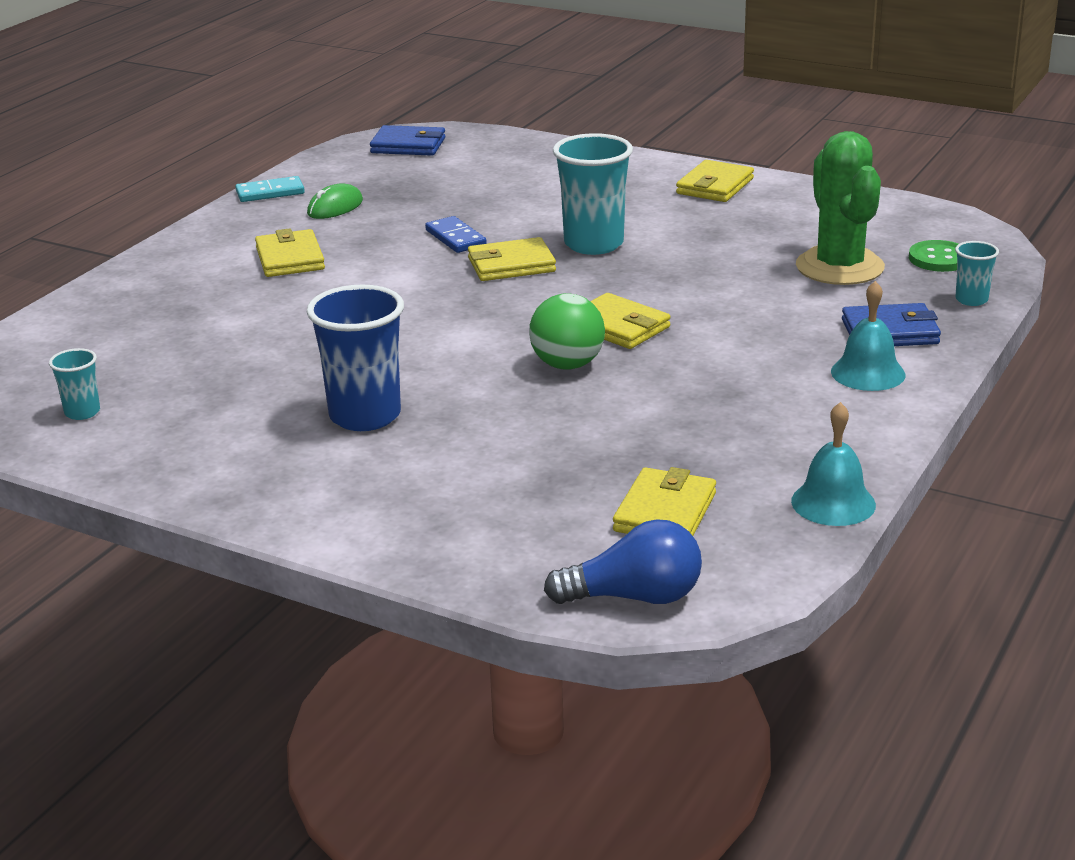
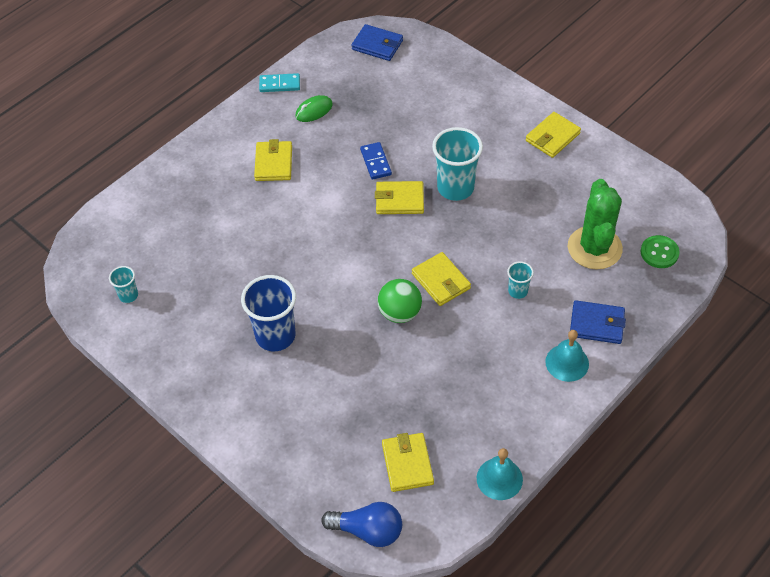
camera: 15 degrees right, 25 degrees up
(665, 512) = (407, 464): yellow wallet -> yellow wallet turned 45 degrees counterclockwise
(971, 300) = (660, 302): turquoise cup -> turquoise cup (518, 291)

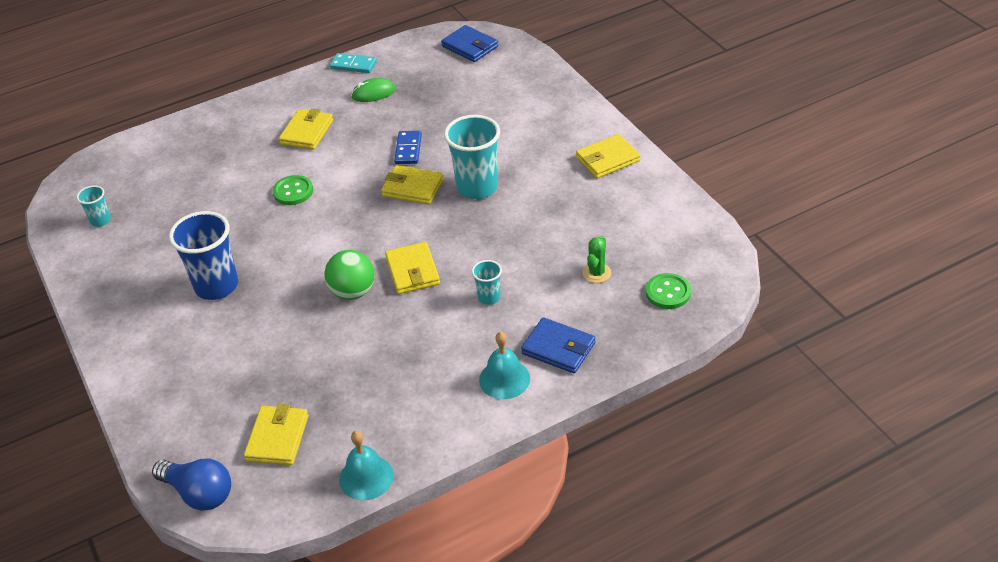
camera: 20 degrees right, 10 degrees down
(294, 227) = (293, 191): none -> green button
(594, 248) = (596, 273): green cactus -> green cactus, size x0.45

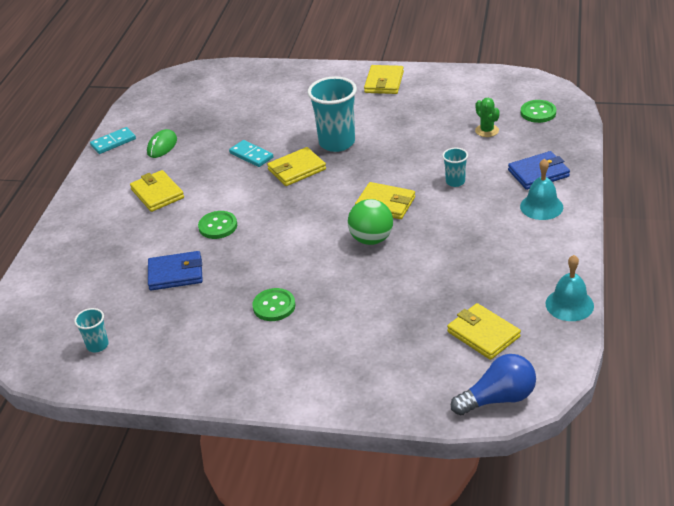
camera: 50 degrees left, 5 degrees down
(216, 286) = (274, 306): blue cup -> green button
(408, 149) = (251, 155): blue domino -> turquoise domino
(470, 46) = (180, 86): blue wallet -> blue wallet (176, 274)

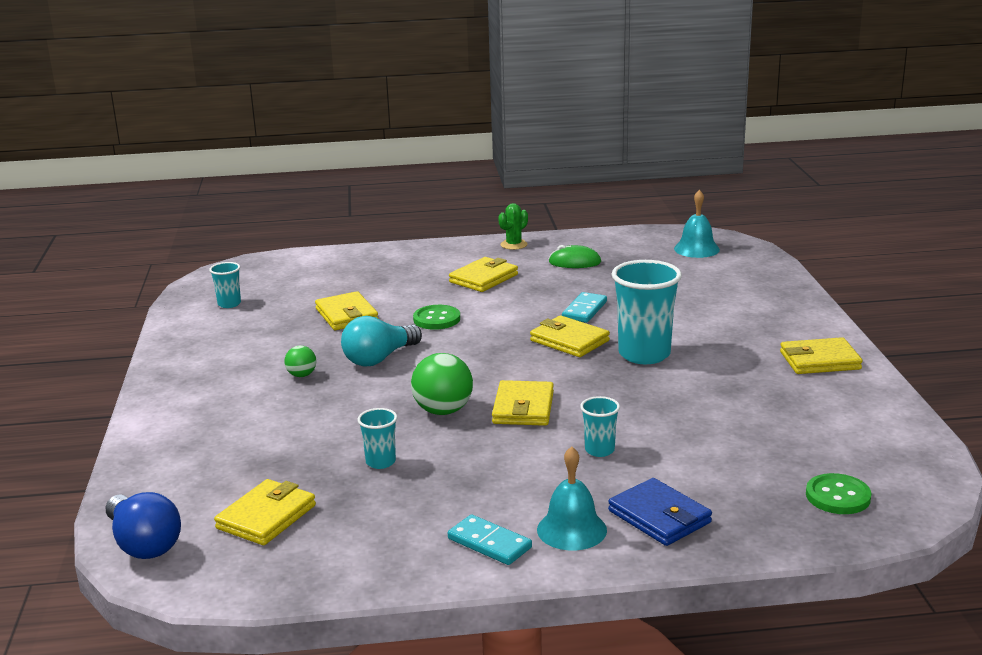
camera: 70 degrees right, 15 degrees down
(113, 142) = (567, 239): turquoise domino -> turquoise domino (489, 543)
(176, 274) = (346, 315): blue wallet -> yellow wallet
(269, 262) = (379, 358): none -> turquoise light bulb
(274, 306) = (301, 375): green button -> green ball
(430, 275) = (380, 462): none -> turquoise cup
(487, 131) = (750, 457): green cactus -> green cactus (514, 245)
(569, 304) = (339, 580): turquoise bell -> turquoise bell (696, 249)

